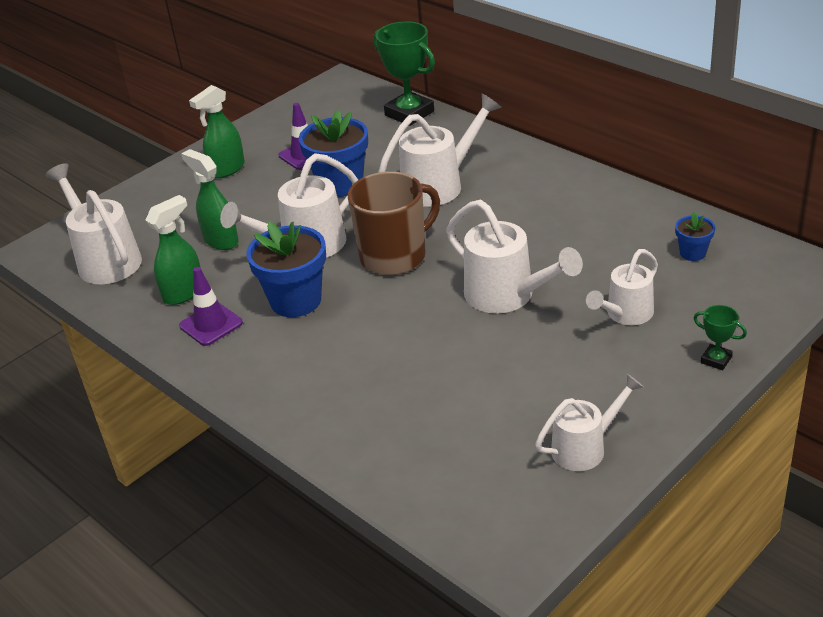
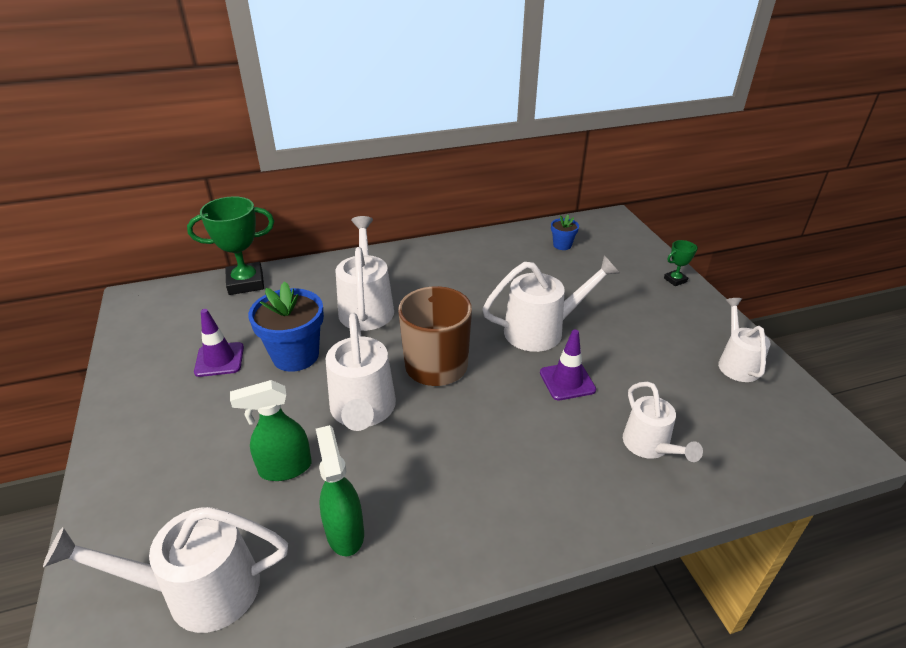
camera: 65 degrees left, 0 degrees up
(211, 324) = (422, 527): purple traffic cone -> purple traffic cone (567, 381)
(227, 169) = (166, 419): green spray bottle -> none
(296, 301) = (441, 448): blue flower pot -> none
(625, 315) = (605, 292): white watering can -> white watering can (650, 447)

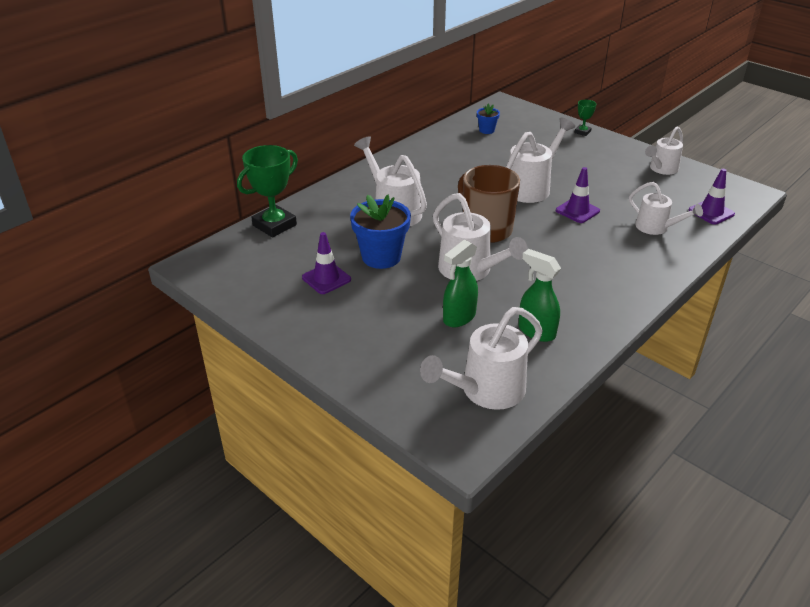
camera: 30 degrees left, 0 degrees up
(736, 363) = (661, 169): white watering can -> white watering can turned 105 degrees counterclockwise
(754, 454) = (711, 212): none -> purple traffic cone

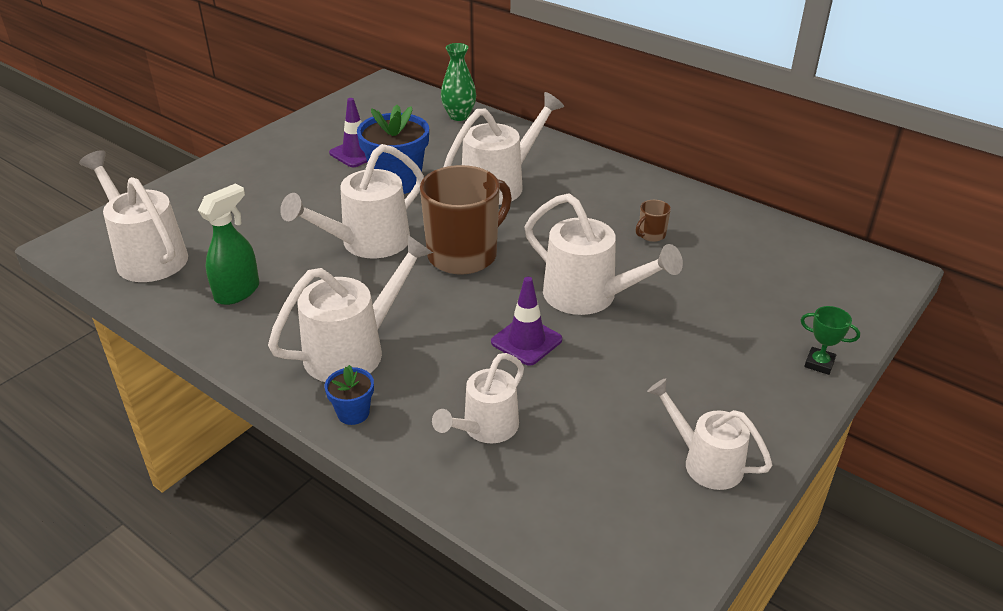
camera: 85 degrees right, 0 degrees up
(274, 225) = (459, 116): green trophy -> green vase
(459, 317) = (274, 237): green spray bottle -> none
(464, 161) = (651, 235): none -> brown mug
(486, 130) = (768, 254): blue flower pot -> blue flower pot (353, 413)
(596, 273) = (355, 350): none -> white watering can
(711, 212) = (549, 514): purple traffic cone -> none

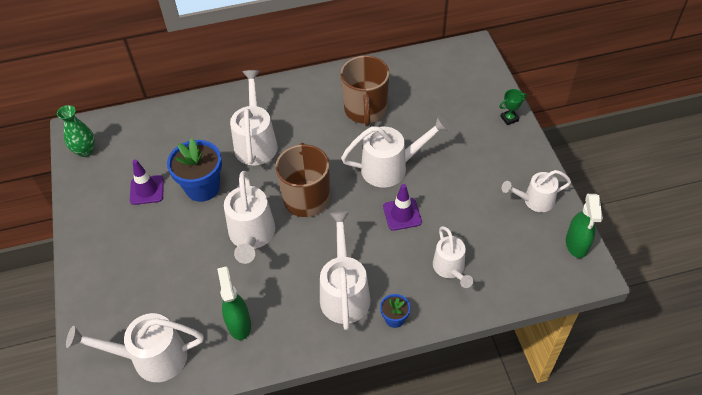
camera: 50 degrees left, 15 degrees up
(459, 116) = (160, 116): green vase -> green vase (85, 151)
(651, 235) = (365, 110): brown mug -> brown mug, size x2.48
(681, 554) = (576, 245): none -> green spray bottle

